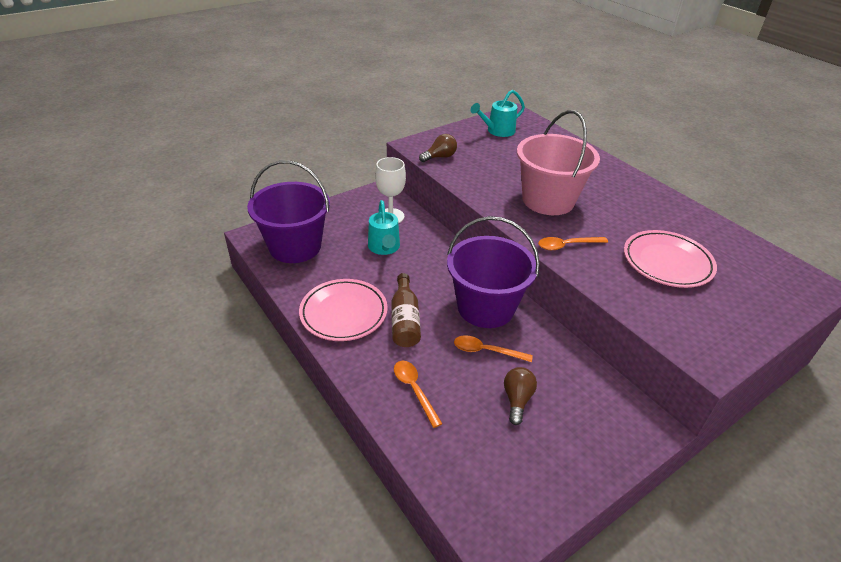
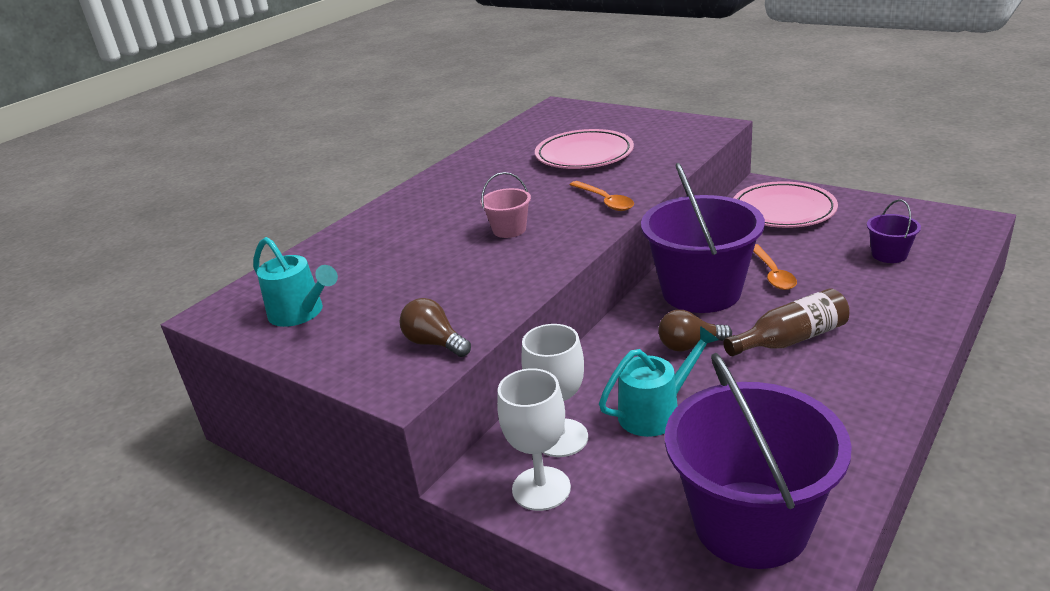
camera: 105 degrees left, 10 degrees down
(344, 313) = (839, 394): pink plate -> pink plate (783, 210)
(364, 204) = (541, 488): none -> white goblet
(414, 390) = (885, 298): orange spoon -> none
(472, 433) = (889, 255): none -> purple bucket
(517, 400) = (816, 243): brown light bulb -> brown light bulb (689, 345)
(548, 200) = (509, 230): pink bucket -> pink bucket, size x0.44

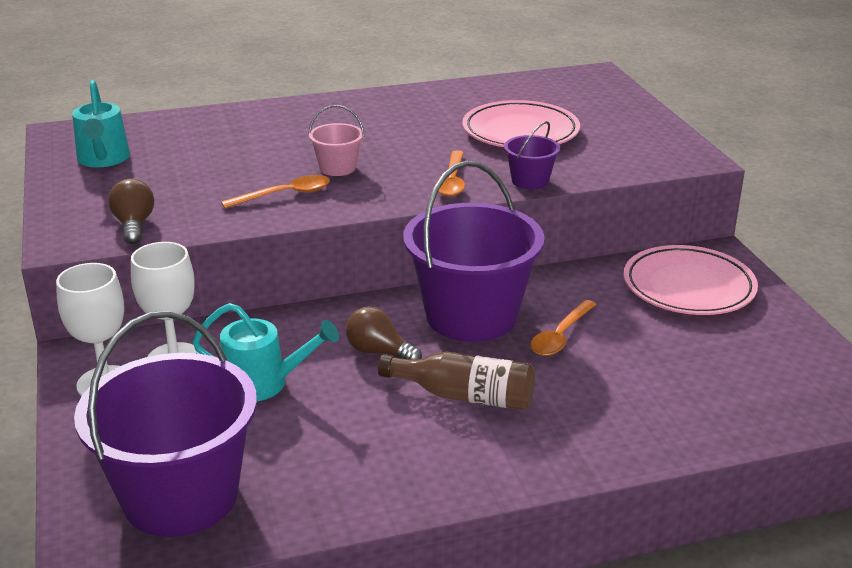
camera: 35 degrees right, 0 degrees up
(509, 264) = (285, 195): none -> orange spoon
(889, 255) = (705, 382): purple bucket -> purple bucket (530, 181)

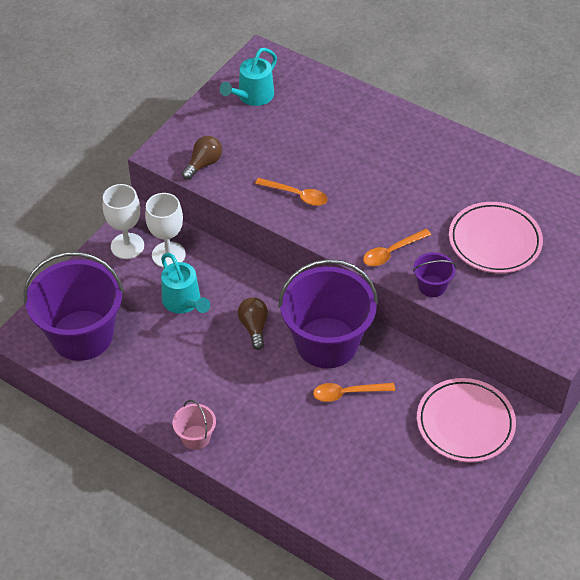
camera: 50 degrees right, 20 degrees up
(337, 168) = (351, 193): pink bucket -> pink bucket (196, 437)
(465, 396) = (252, 387): brown bottle -> none

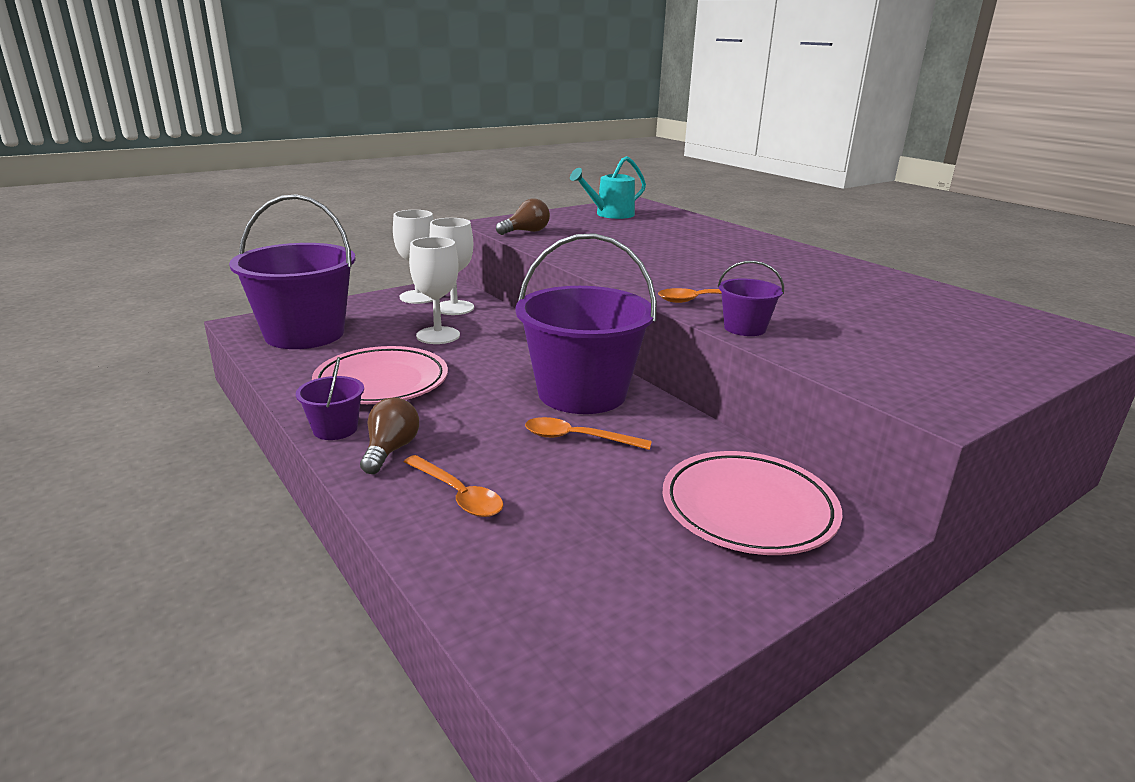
camera: 20 degrees right, 25 degrees down
(184, 302) = (438, 335): turquoise watering can -> white goblet
(196, 437) = (335, 429): pink bucket -> purple bucket
(254, 327) = (500, 365): brown light bulb -> brown light bulb (390, 450)
(296, 195) = (610, 257): orange spoon -> orange spoon (457, 495)
(494, 241) = (854, 315): pink plate -> pink plate (382, 382)

